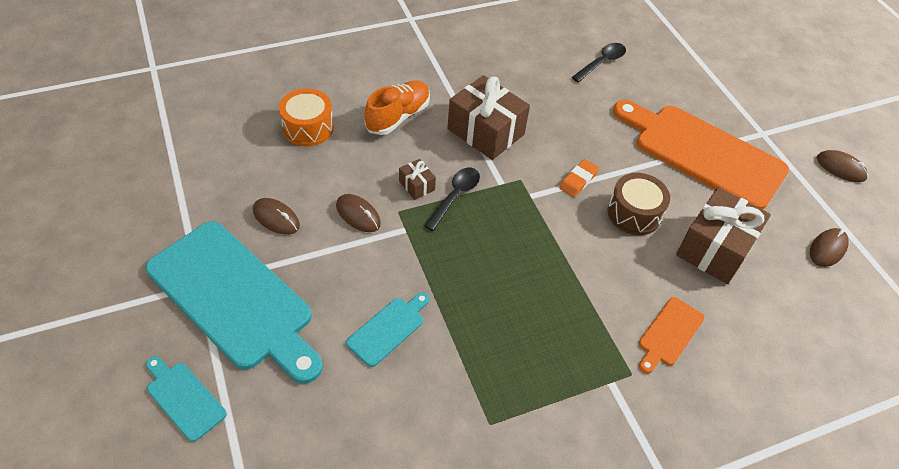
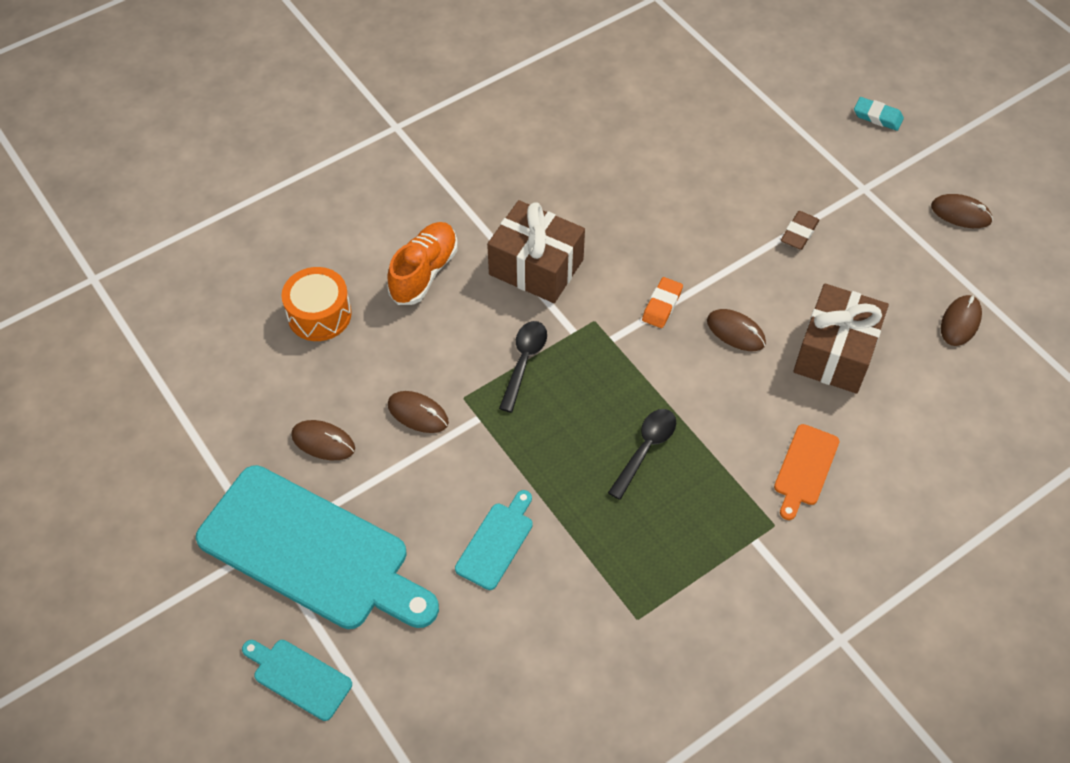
camera: 10 degrees left, 5 degrees up
(416, 185) = (475, 359): brown gift -> none
(602, 62) = (652, 135): black spoon -> black spoon (645, 449)
(634, 213) = (735, 332): brown drum -> brown mouse
(703, 153) = (799, 233): orange cutting board -> brown eraser
(783, 86) = (877, 116): none -> turquoise eraser

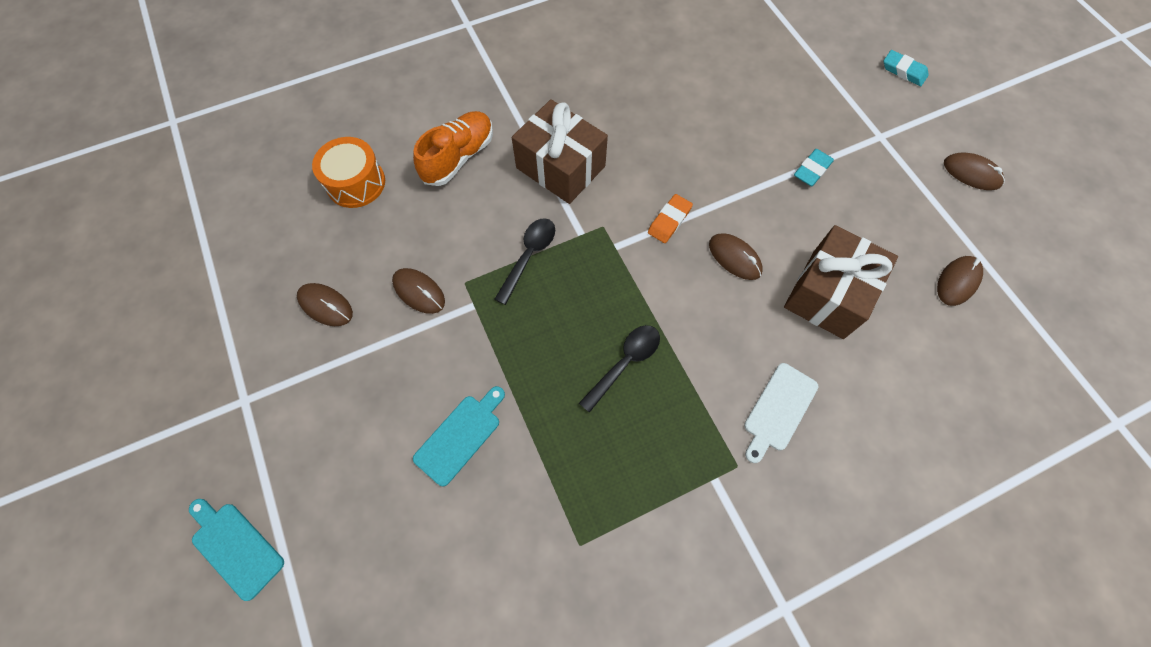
camera: 10 degrees right, 10 degrees up
(311, 551) = (284, 414): turquoise cutting board -> none
(799, 233) = (812, 170): brown eraser -> turquoise eraser
(805, 468) = (778, 410): orange cutting board -> white cutting board

